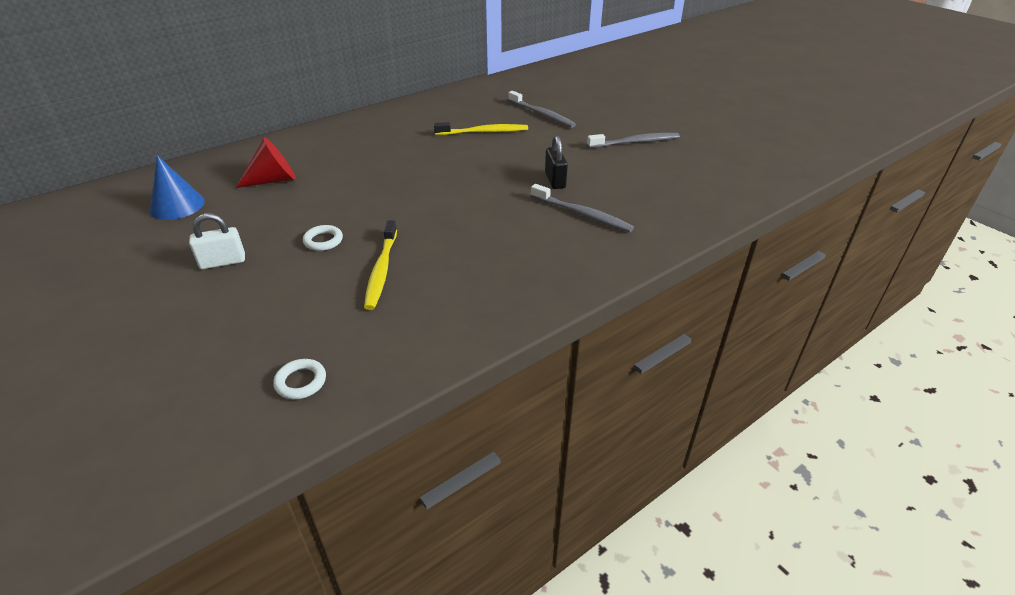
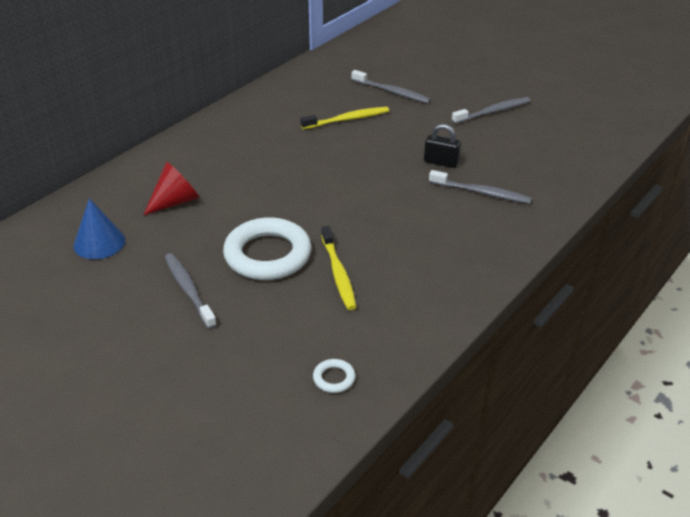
camera: 15 degrees left, 0 degrees up
(223, 262) = (189, 290): white padlock -> grey toothbrush
(323, 241) = (267, 255): white ring -> white ring, size x2.40
(555, 180) = (441, 162): black padlock -> black padlock turned 45 degrees counterclockwise

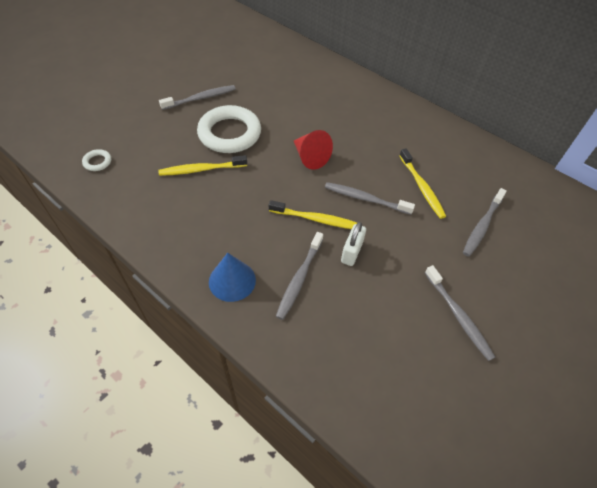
camera: 90 degrees right, 15 degrees up
(99, 242) = (255, 61): blue cone -> blue cone (232, 280)
(175, 201) = (297, 89): red cone -> red cone (310, 157)
(369, 152) = (366, 199): none -> grey toothbrush
(403, 183) = (316, 219): none -> yellow toothbrush
(441, 162) = (351, 252): black padlock -> white padlock

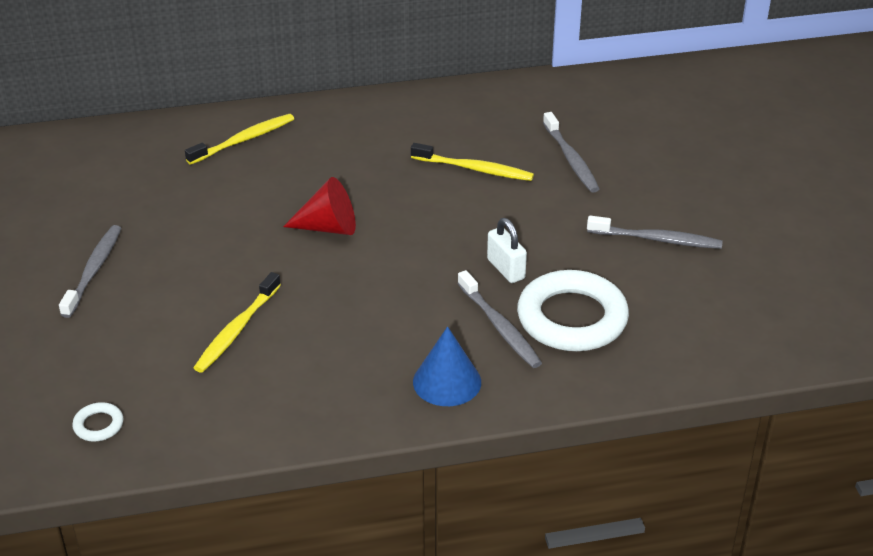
camera: 50 degrees left, 15 degrees down
(229, 133) = (201, 275): white ring -> white ring (572, 318)
(316, 219) = (430, 272): yellow toothbrush -> yellow toothbrush (243, 140)
(366, 199) = (444, 218): grey toothbrush -> none

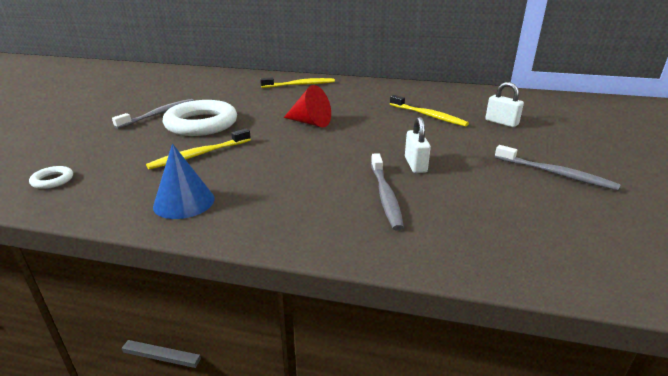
camera: 25 degrees right, 10 degrees down
(447, 381) = (312, 220): blue cone -> blue cone (184, 202)
(571, 159) = (501, 122): grey toothbrush -> white padlock
(572, 318) = (452, 205): white ring -> white ring (201, 124)

